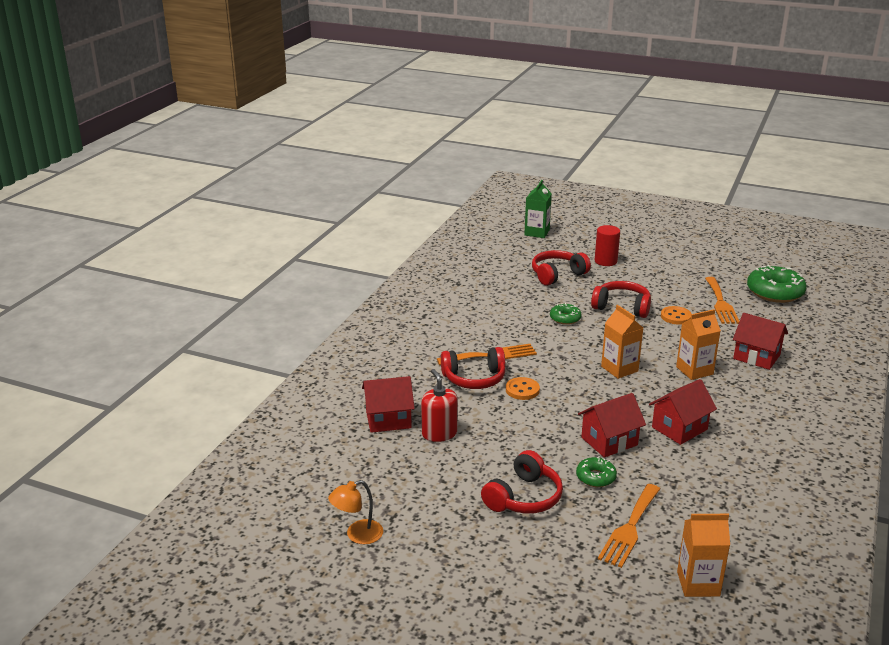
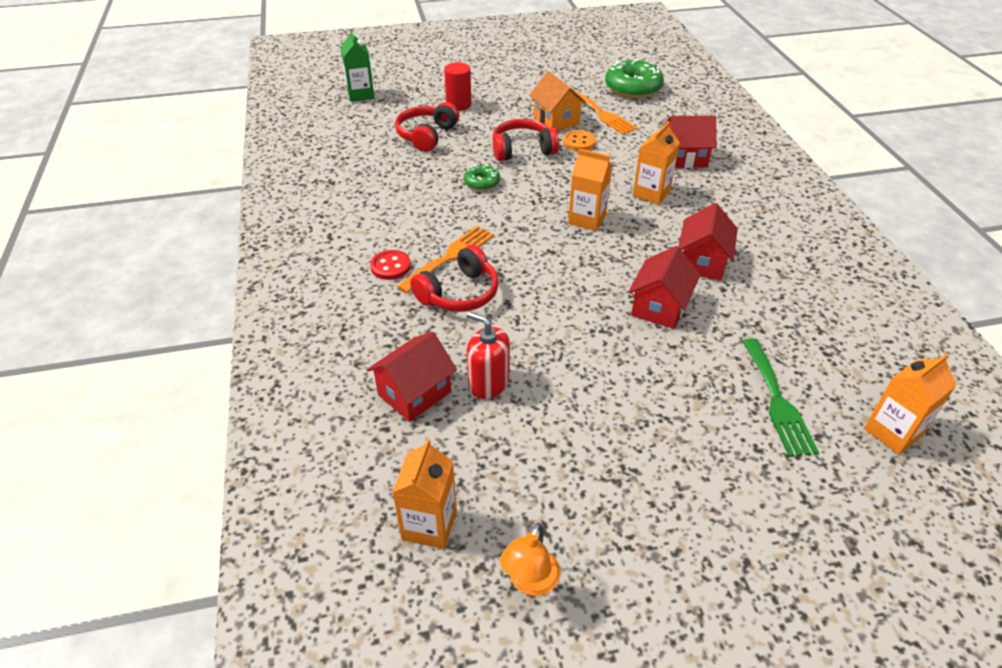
camera: 35 degrees left, 15 degrees up
(330, 484) = (429, 525): none -> orange carton
(445, 347) = (390, 266): none -> red button
(522, 390) = (521, 285): orange button -> none
(524, 497) = (651, 419): red headphones -> none
(595, 477) = (690, 356): green donut -> none
(629, 528) = (777, 401): orange fork -> green fork
(675, 295) = (556, 120): none -> orange house

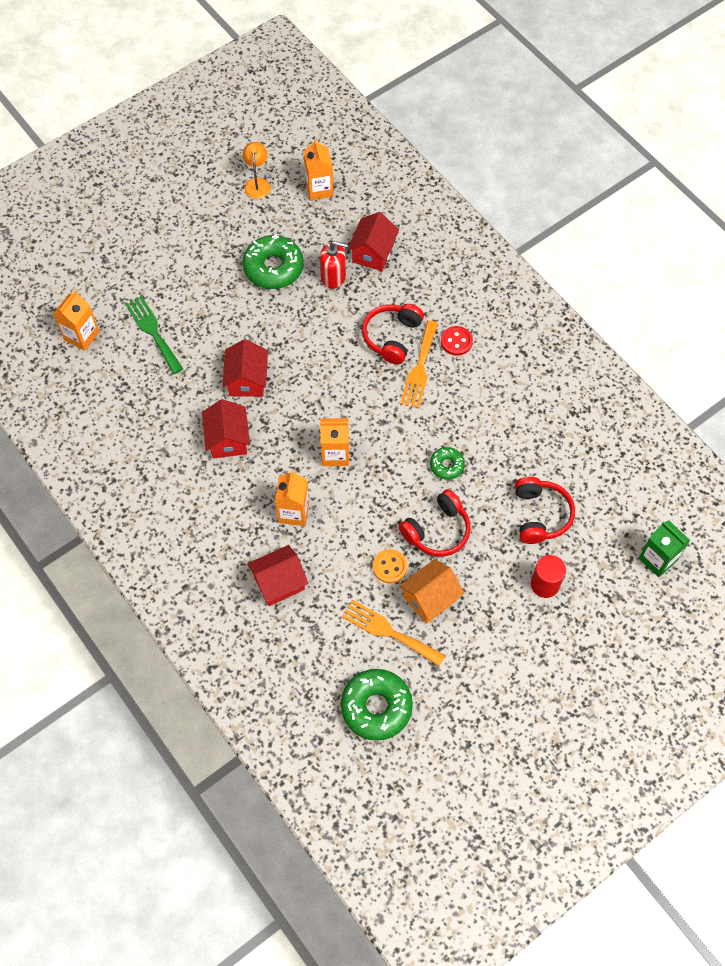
camera: 155 degrees right, 20 degrees up
(556, 120) = (430, 598): orange house -> orange house turned 75 degrees counterclockwise
(568, 425) = (273, 268): none -> green donut

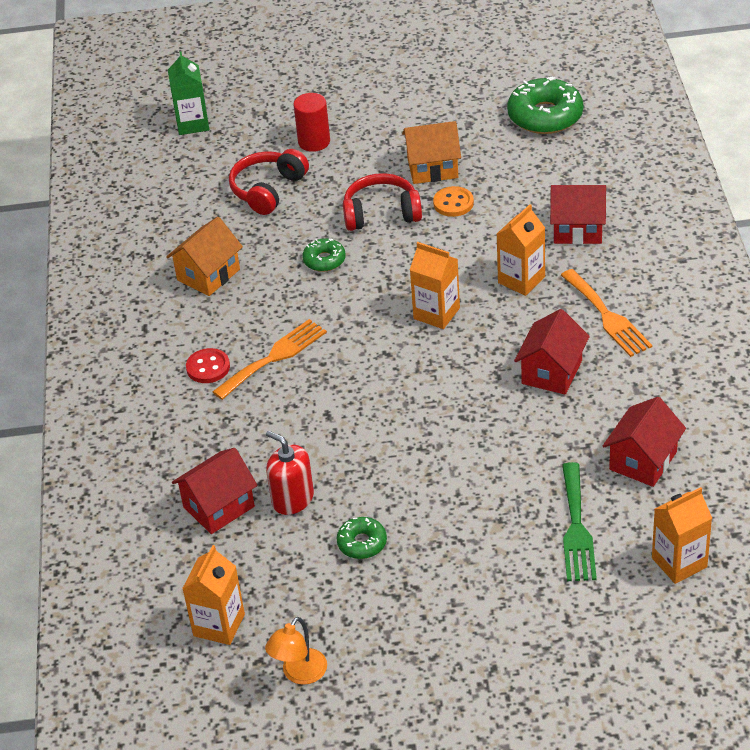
camera: 145 degrees left, 20 degrees down
(247, 380) = (488, 424): red house -> red house (643, 460)
(273, 268) = (362, 543): green donut -> green donut, size x0.53
(389, 631) = (493, 159): orange fork -> orange fork (607, 316)
(392, 337) = (278, 401): red headphones -> none
(518, 415) = (208, 275): none -> orange house

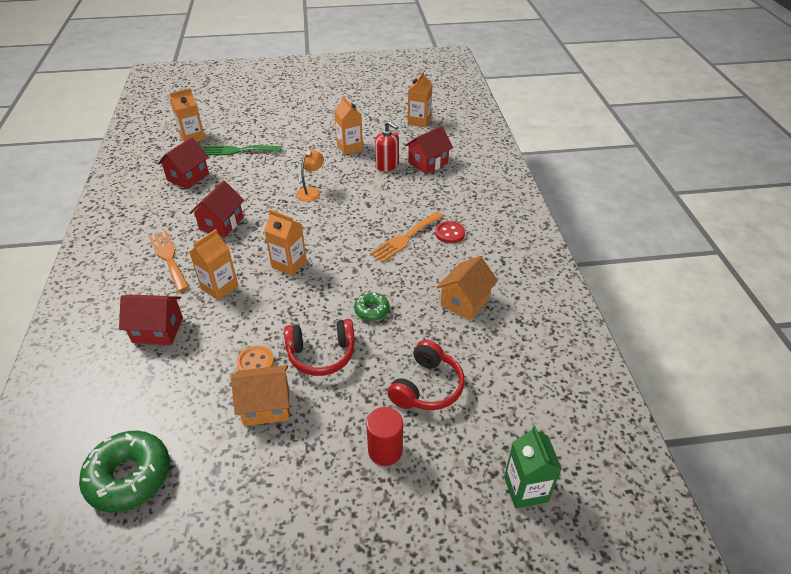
camera: 175 degrees right, 0 degrees up
(299, 674) = (380, 106): orange lamp -> orange lamp (311, 191)
(362, 543) = (349, 147): green donut -> orange carton
(576, 528) = (237, 150): green fork -> green fork turned 90 degrees counterclockwise

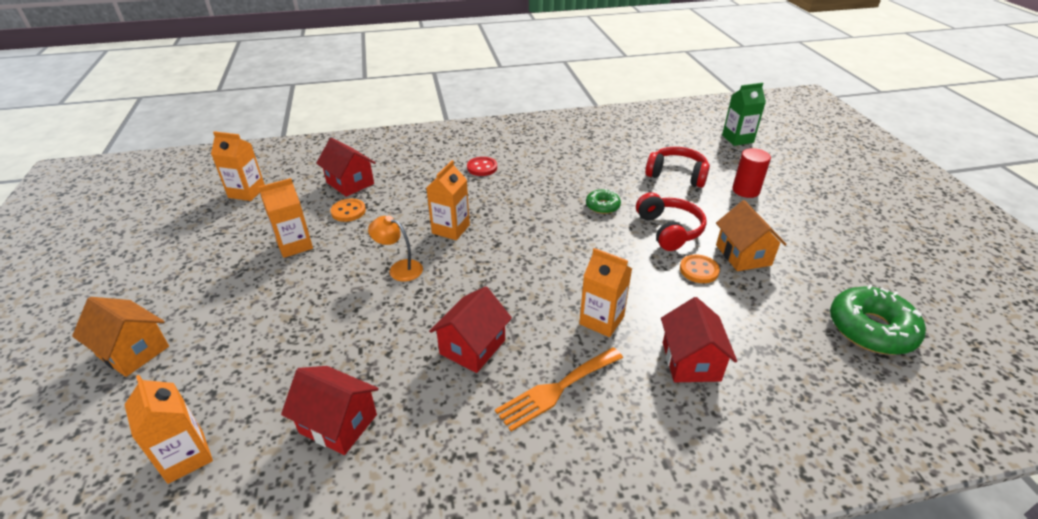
camera: 95 degrees left, 5 degrees down
(221, 223) = (472, 347): red house -> red house turned 75 degrees counterclockwise
(237, 150) = (264, 370): green fork -> none
(289, 264) = (547, 268): orange carton -> orange carton (451, 229)
(387, 165) = (348, 211): red soap dispenser -> orange button
(405, 238) = (492, 192): orange fork -> none
(465, 301) = (575, 159): orange house -> orange house (133, 351)

